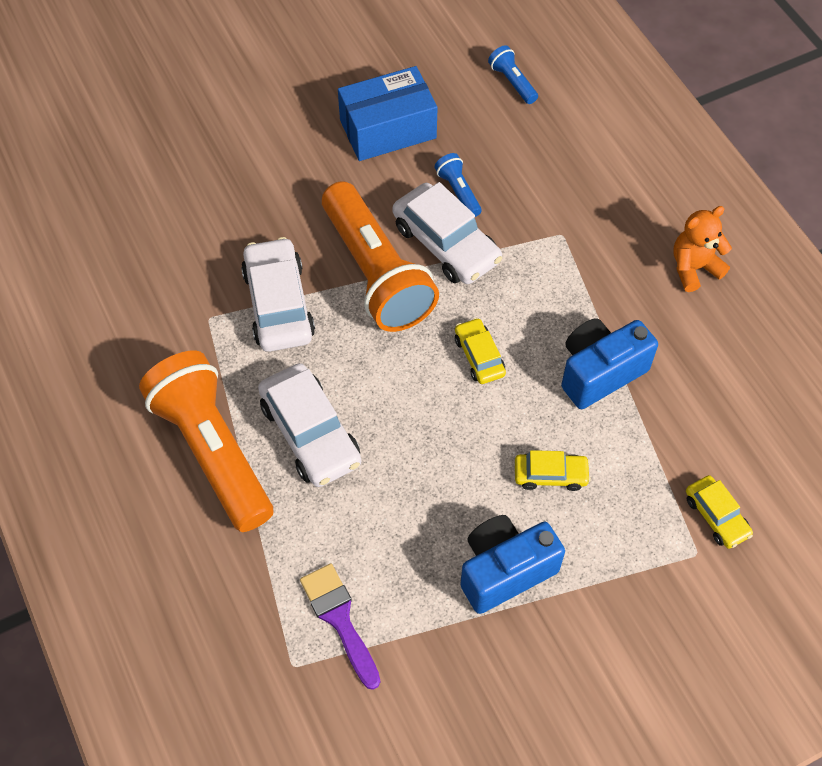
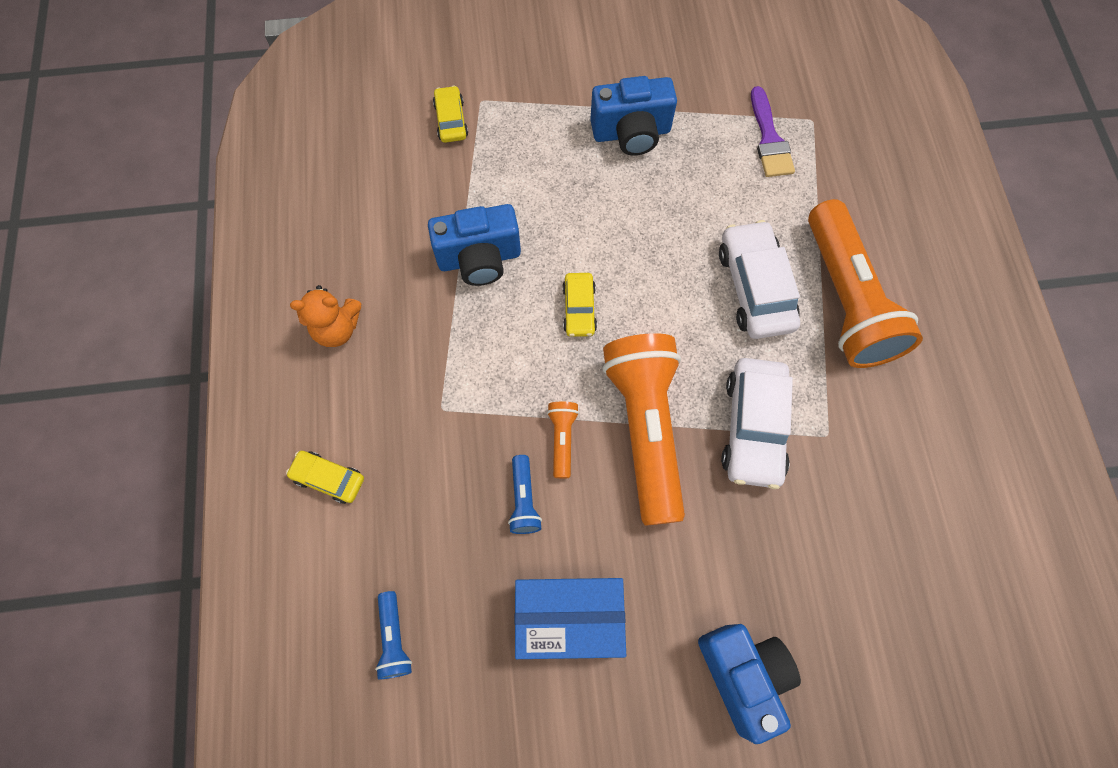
camera: 160 degrees left, 10 degrees up
(243, 135) = (743, 675): none -> blue camera
(446, 243) = (562, 439): white car -> orange flashlight
(550, 475) = (564, 189): yellow car -> yellow car (328, 478)

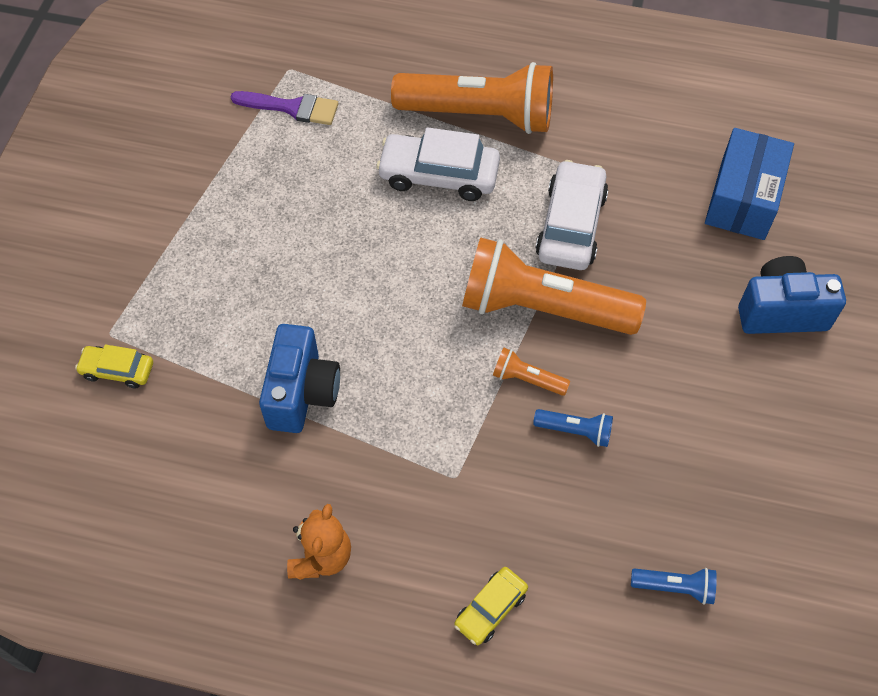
camera: 70 degrees left, 10 degrees down
(569, 619) = (698, 428): blue box -> blue box (743, 198)
(579, 309) = (398, 321): yellow car -> none
(631, 133) = (225, 213): blue camera -> none
(753, 427) = (571, 225): white car -> white car turned 105 degrees counterclockwise

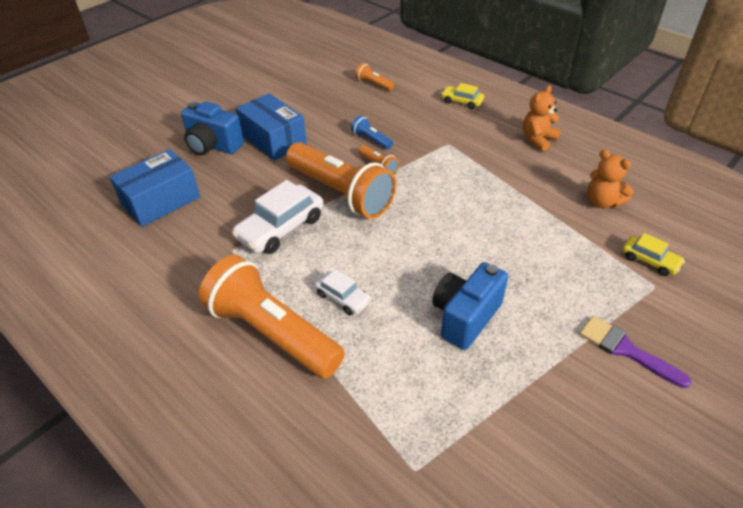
camera: 150 degrees left, 15 degrees down
(191, 451) = (602, 202): none -> orange teddy bear
(292, 108) = (433, 419): purple brush -> purple brush (626, 350)
(302, 393) = (519, 205): blue camera -> blue camera (465, 317)
(439, 175) = (343, 298): white car -> white car, size x0.56
(490, 609) = (462, 101): yellow car -> yellow car turned 135 degrees counterclockwise
(675, 587) = (373, 84): blue flashlight -> orange flashlight
(712, 363) = (273, 140): none -> blue box

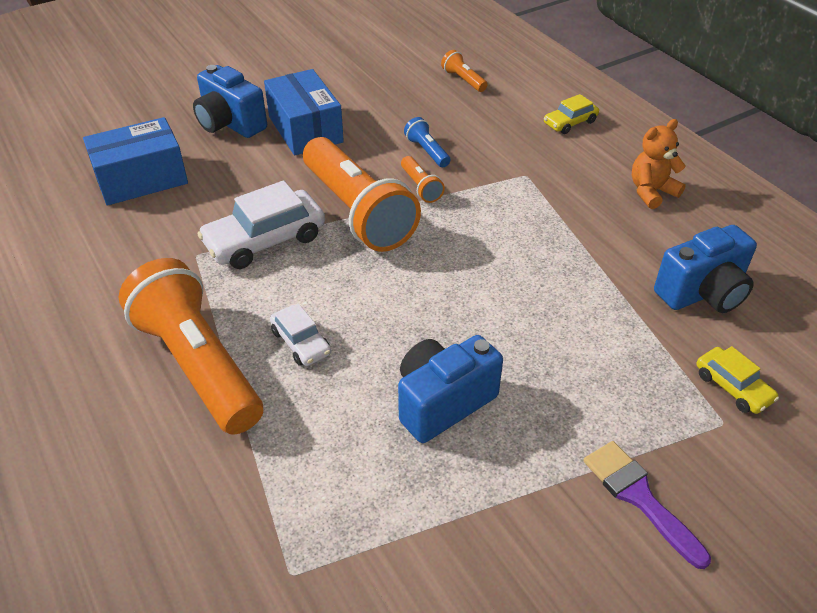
camera: 15 degrees right, 0 degrees up
(462, 101) = (570, 122): yellow car -> yellow car turned 75 degrees counterclockwise
(602, 202) = (702, 293): orange teddy bear -> blue camera

